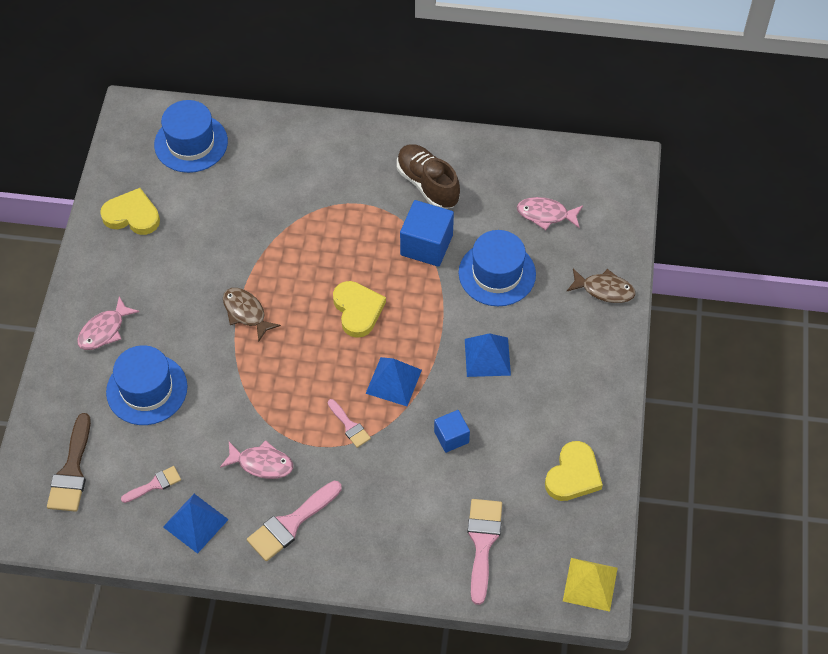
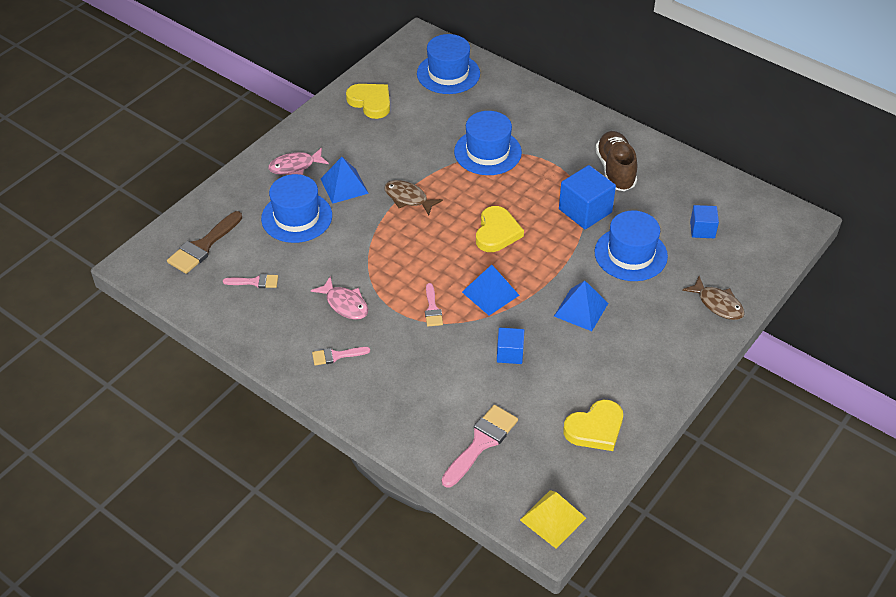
camera: 30 degrees right, 10 degrees down
(195, 523) = (265, 321): blue pyramid -> blue pyramid (344, 186)
(246, 313) = (408, 198): brown fish -> brown fish turned 45 degrees counterclockwise
(290, 524) = (336, 356): pink brush -> pink brush, size x0.57
(291, 221) = (487, 152): none -> blue hat
(546, 214) = (702, 230): pink fish -> blue cube

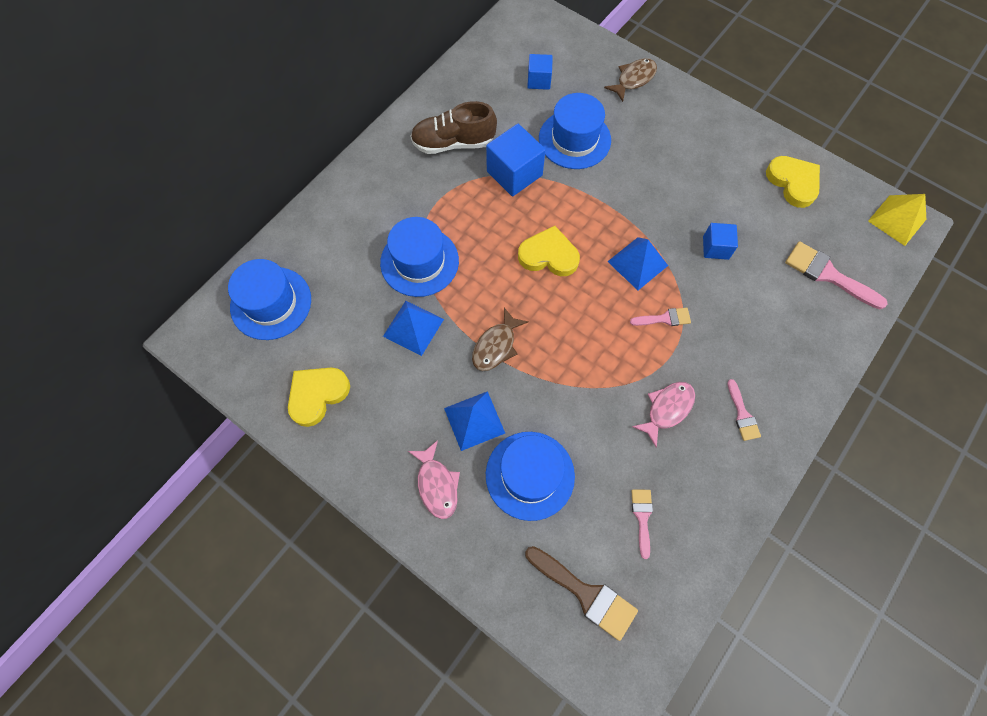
camera: 90 degrees left, 20 degrees up
(581, 309) = (651, 185): blue pyramid -> blue pyramid (413, 327)

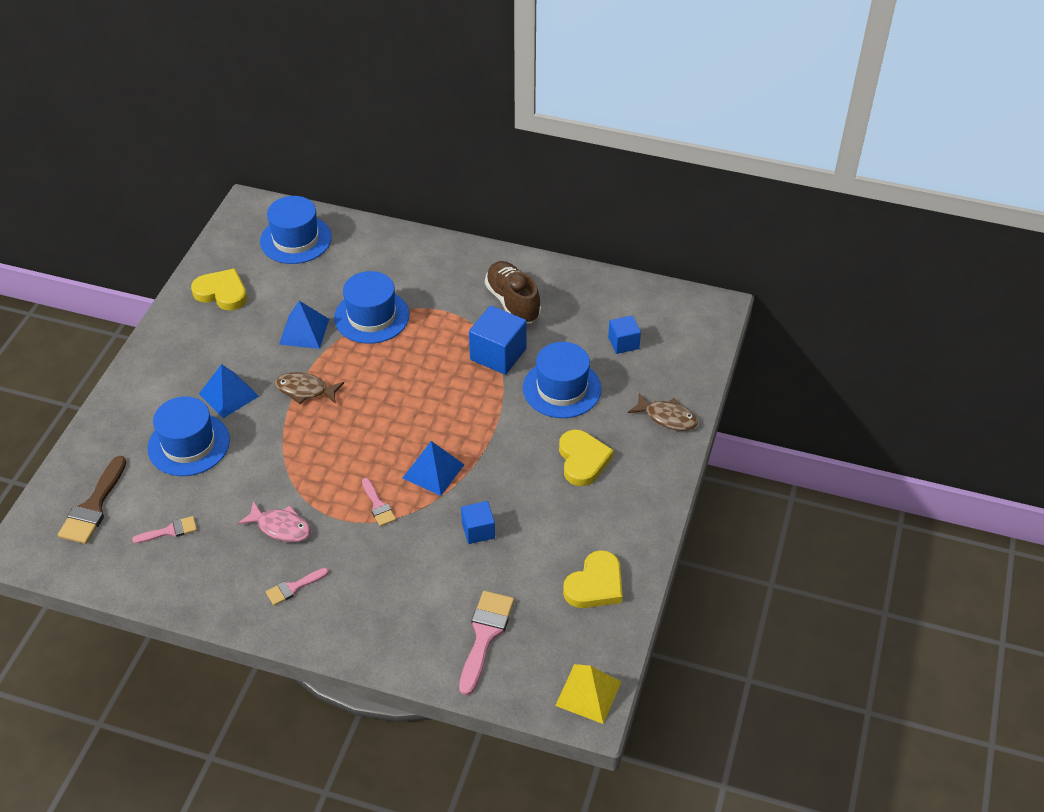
camera: 70 degrees right, 20 degrees down
(437, 484) = (164, 387): pink fish -> none
(549, 255) = (415, 402): yellow heart -> yellow heart (583, 460)

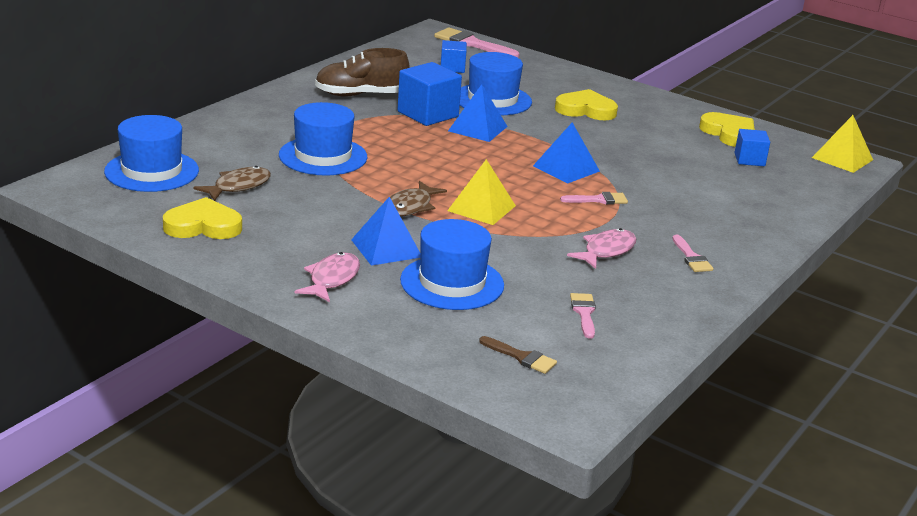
camera: 75 degrees left, 20 degrees down
(93, 507) = (521, 357): brown brush -> brown brush, size x0.57
(169, 379) = (332, 279): none -> pink fish
(222, 292) = (203, 226): yellow heart -> yellow heart turned 45 degrees clockwise
(304, 331) = (315, 192): blue pyramid -> blue pyramid (477, 128)
(323, 432) = (481, 208): none -> yellow pyramid
(478, 530) = (650, 164): blue cube -> blue cube (749, 160)
(485, 635) = (773, 184): pink brush -> pink brush (471, 44)
(667, 417) = (553, 72): brown fish -> brown fish (238, 186)

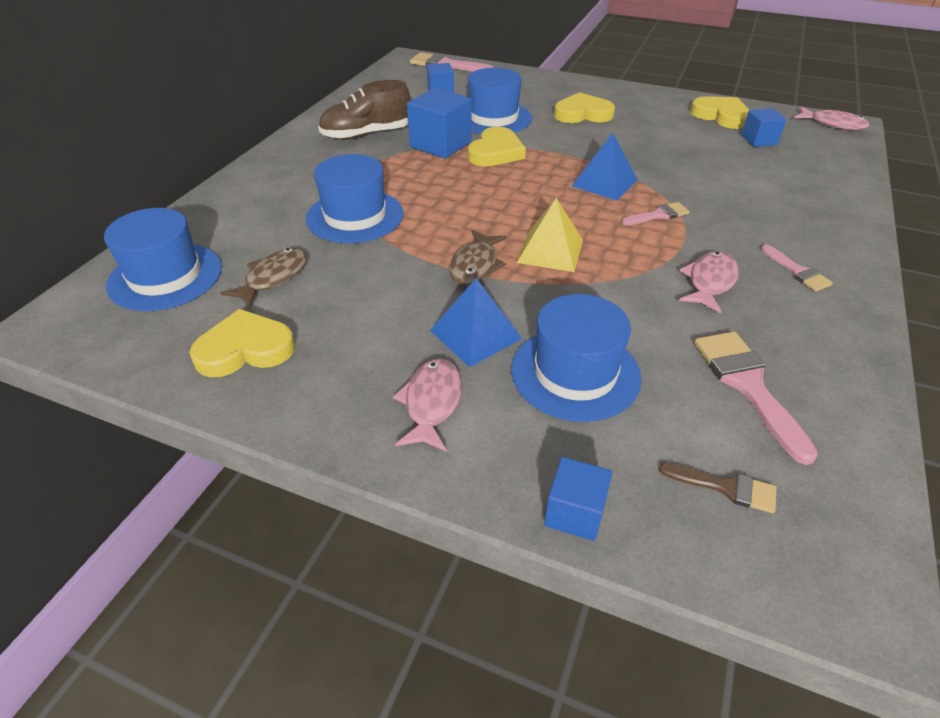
camera: 10 degrees left, 15 degrees up
(404, 348) = (574, 513): none -> blue cube
(477, 128) = (496, 152): blue pyramid -> yellow heart
(584, 313) = (747, 385): pink brush -> pink brush, size x1.75
(842, 158) = (833, 124): yellow pyramid -> pink fish

